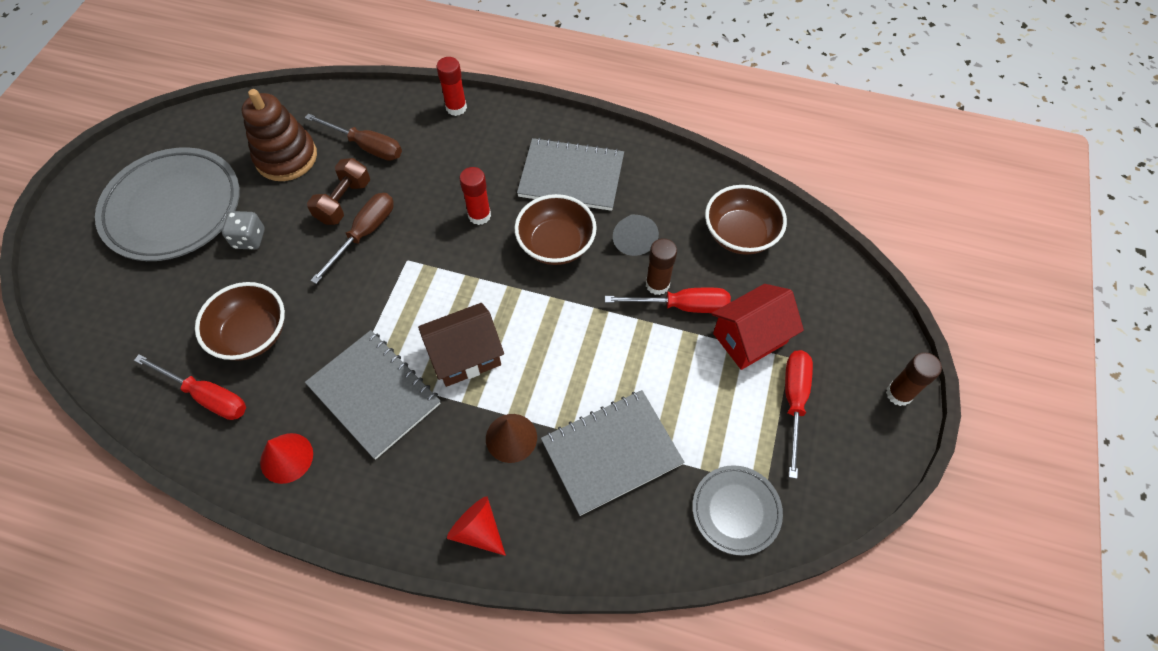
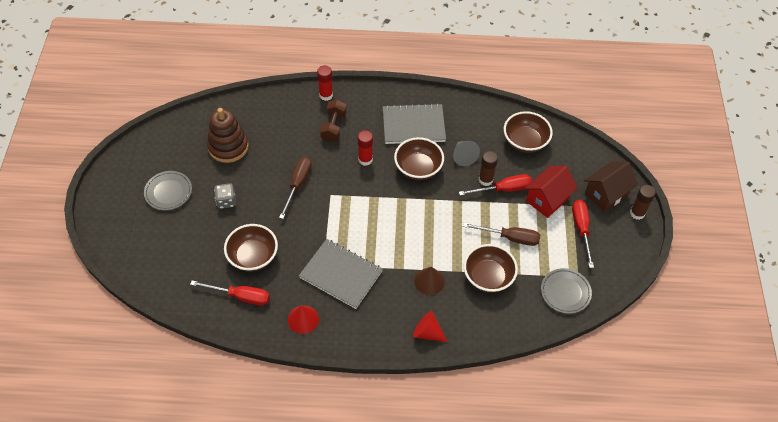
camera: 15 degrees left, 5 degrees down
(173, 209) = (168, 192): grey plate -> grey plate, size x0.53
(344, 201) = (277, 167): brown dumbbell -> brown dumbbell (333, 127)
(366, 146) = (277, 130): brown screwdriver -> brown screwdriver (510, 238)
(465, 356) = (387, 242): brown house -> brown house (606, 194)
(611, 452) = (488, 277): grey notebook -> brown bowl

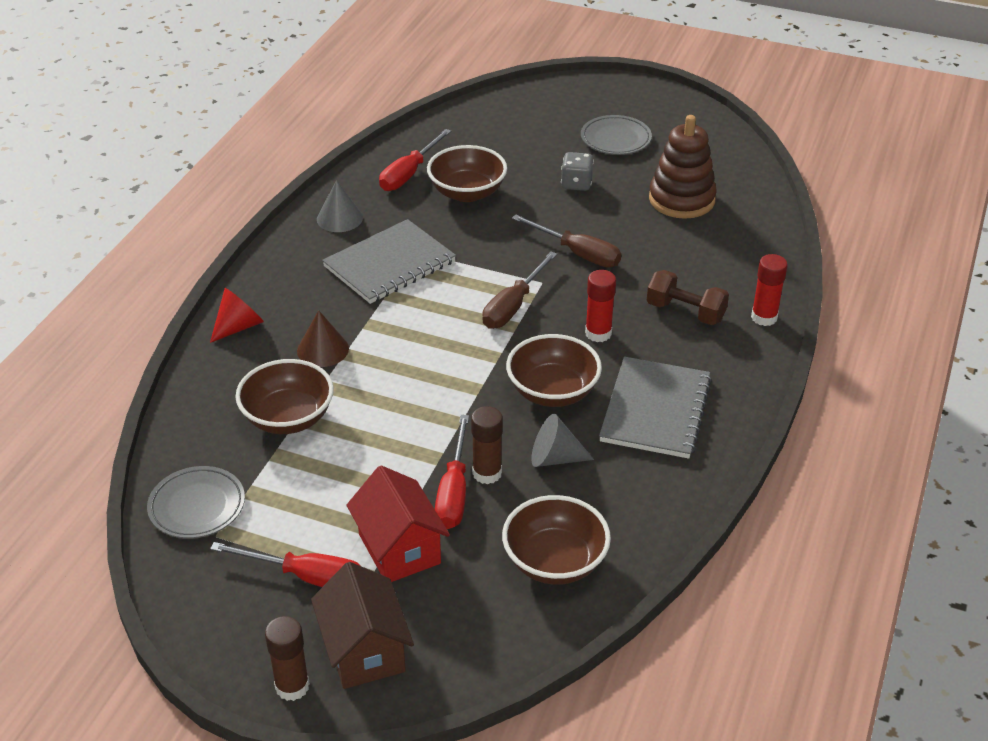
camera: 110 degrees right, 15 degrees down
(303, 319) = (339, 218): red cone -> grey cone
(510, 238) = (346, 468): brown screwdriver -> brown screwdriver (513, 306)

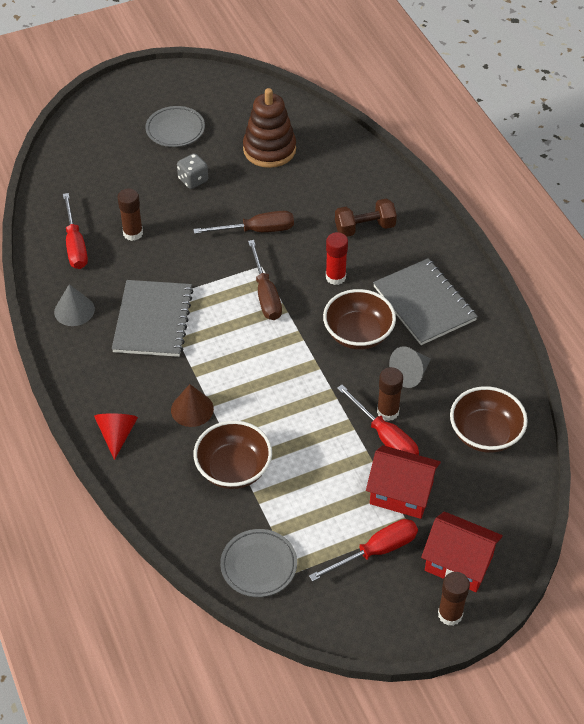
camera: 45 degrees left, 10 degrees up
(364, 650) = (458, 563): brown house -> red house
(467, 193) = (133, 233): brown bowl -> brown glue stick
(764, 317) = (409, 201): red glue stick -> none

